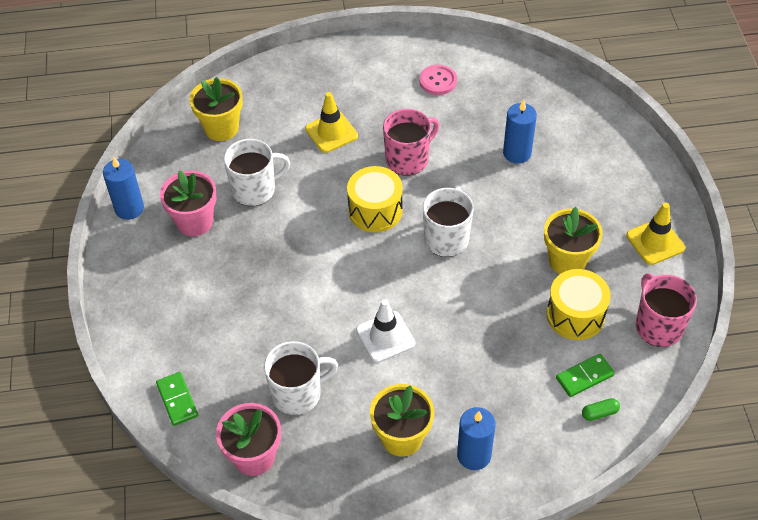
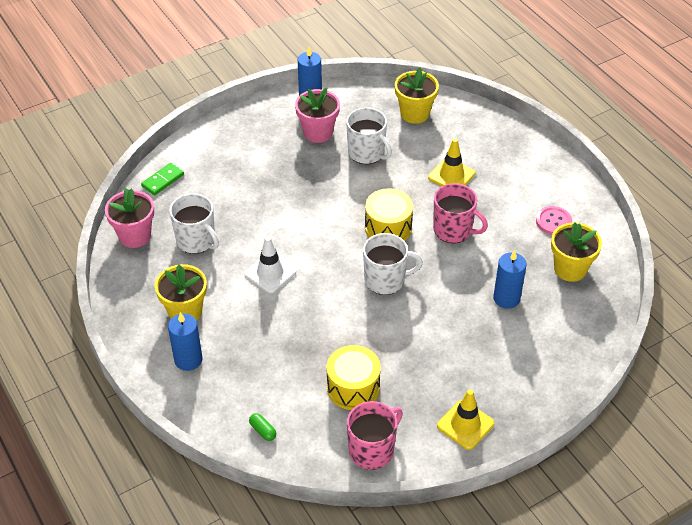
camera: 65 degrees right, 5 degrees down
(567, 260) = (408, 366): yellow flower pot -> yellow flower pot (570, 269)
(584, 377) = (294, 411): green domino -> none

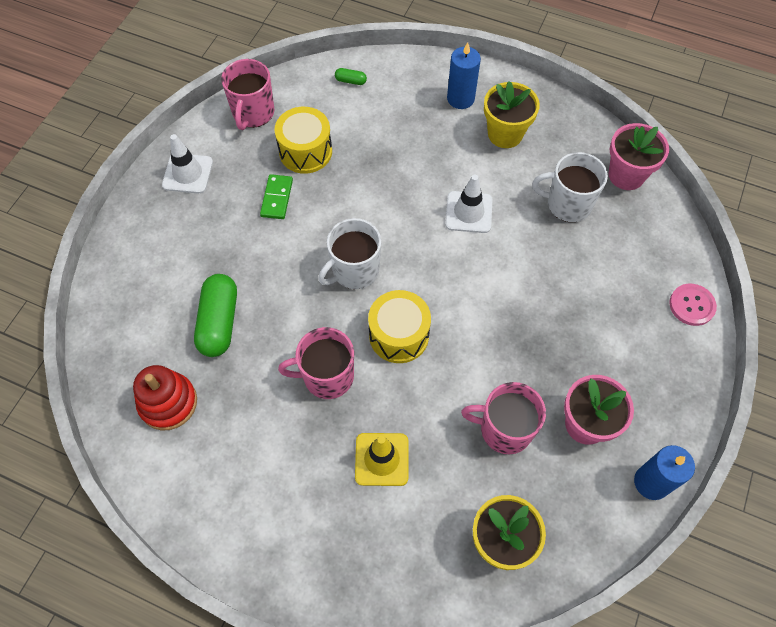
camera: 145 degrees right, 15 degrees up
(163, 180) = (672, 249): green domino -> green domino (277, 198)
(367, 153) = (504, 429): white mug -> pink mug
(465, 425) = (188, 173): yellow traffic cone -> white traffic cone
(506, 298) = (219, 322): blue candle -> green capsule
(553, 221) = (219, 463): pink button -> pink button (691, 305)
(570, 269) = (168, 403): yellow flower pot -> red stacking toy

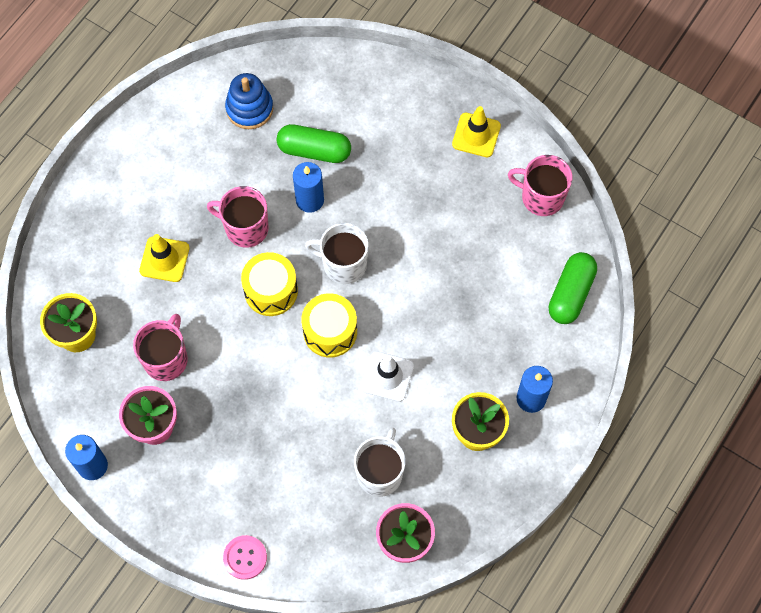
camera: 100 degrees right, 5 degrees up
(168, 403) = (249, 108): red stacking toy -> blue stacking toy
(188, 173) = (476, 135): white traffic cone -> yellow traffic cone
(277, 198) = (434, 208): green domino -> none
(282, 316) = (310, 200): none -> blue candle
(305, 151) = (485, 239): yellow drum -> yellow drum (330, 331)
(327, 376) = (245, 228): pink mug -> pink mug turned 75 degrees counterclockwise
(350, 81) = (571, 293): green capsule -> green capsule, size x2.27
(354, 270) = (343, 264): white mug -> white mug turned 45 degrees counterclockwise

